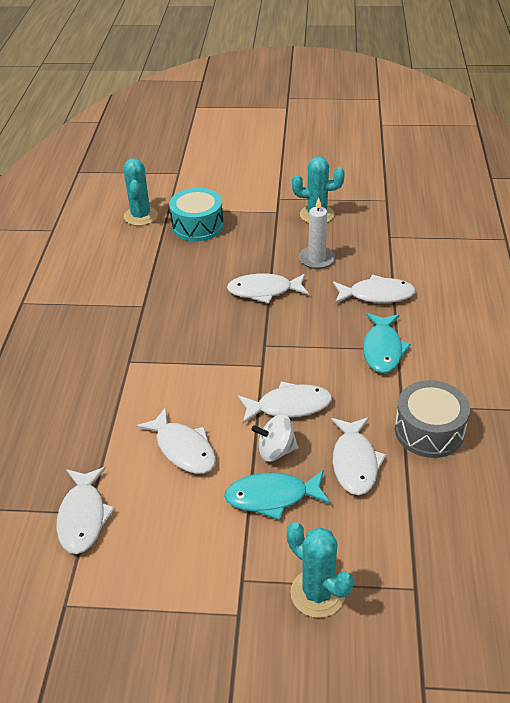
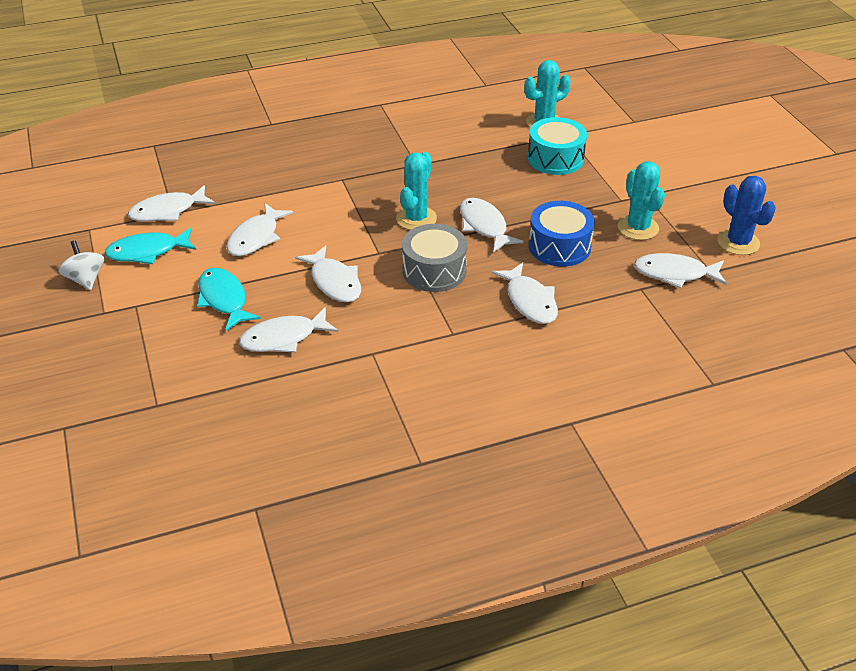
camera: 65 degrees right, 0 degrees up
(276, 451) = (276, 288): white spinning top -> white spinning top (86, 279)
(316, 259) = (559, 246): white candle -> blue drum
(317, 593) = (135, 349): turquoise cactus -> turquoise cactus (416, 218)
(361, 178) = (738, 242): none -> blue cactus
(381, 216) = (675, 274): none -> white fish
(382, 349) = (446, 323): turquoise fish -> turquoise fish (147, 252)
(429, 431) = (346, 378): grey drum -> grey drum (434, 271)

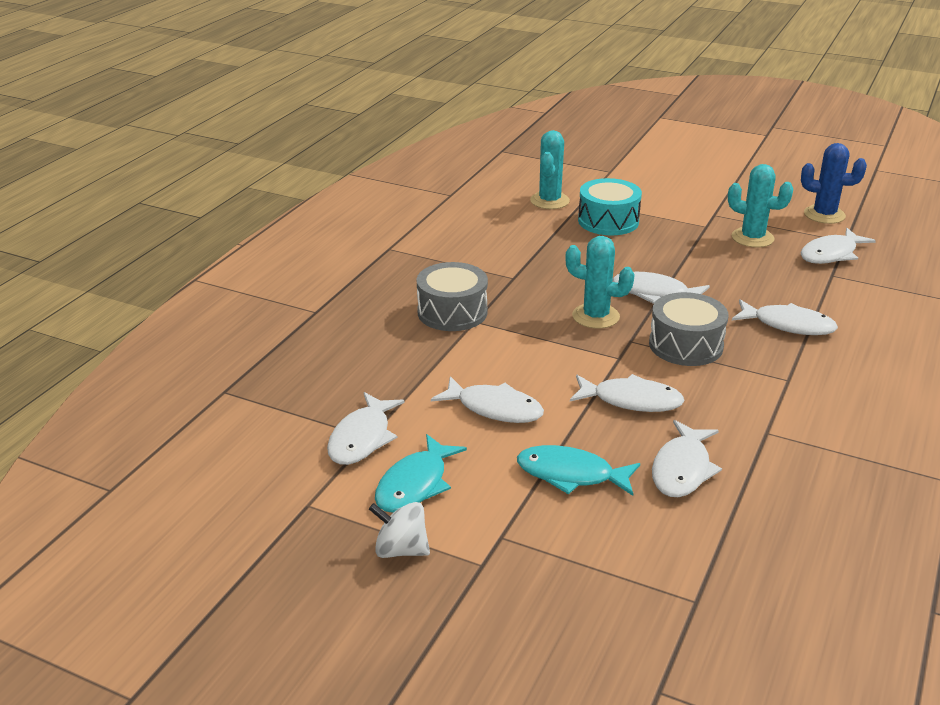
camera: 45 degrees left, 10 degrees down
(256, 237) = (494, 408): white fish -> white fish turned 45 degrees counterclockwise
(340, 166) = (452, 312): none -> grey drum
(416, 218) = (595, 316): turquoise cactus -> turquoise cactus turned 45 degrees counterclockwise
(559, 246) = (731, 278): blue drum -> none

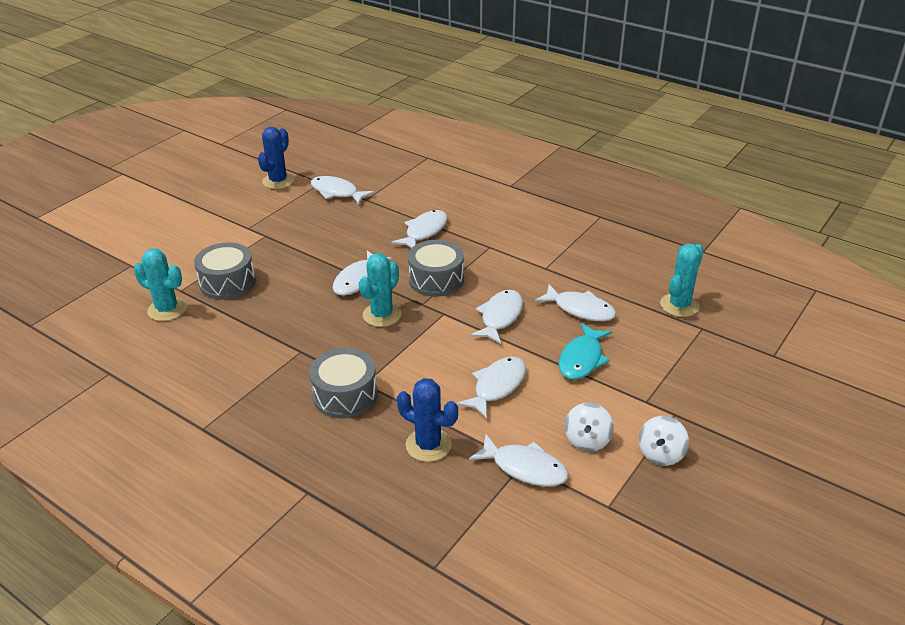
camera: 80 degrees left, 5 degrees up
(387, 371) = (428, 445): none -> blue cactus
(415, 484) = (587, 440): turquoise fish -> white spinning top
(608, 221) = (227, 282): turquoise drum -> grey drum
(752, 238) = (296, 219): turquoise cactus -> turquoise cactus (679, 305)
(831, 254) = (337, 192): white fish -> white fish turned 150 degrees clockwise

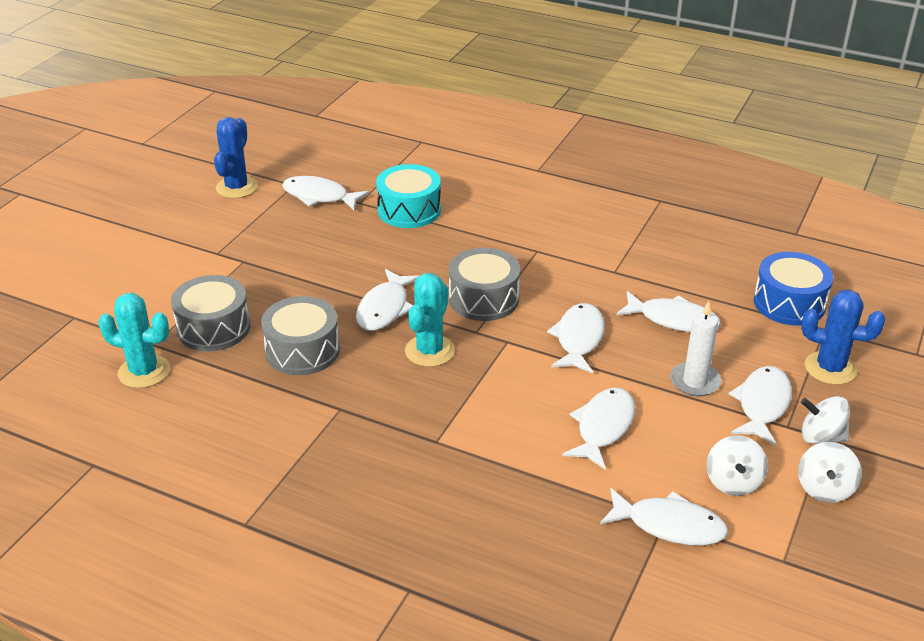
camera: 10 degrees left, 0 degrees up
(345, 395) = (416, 459): grey drum -> grey drum (302, 350)
(401, 208) = (409, 210): none -> turquoise drum
(424, 231) = (448, 238): white fish -> white fish (762, 405)
(428, 445) = (542, 511): blue cactus -> blue cactus (830, 368)
(582, 359) = (695, 381): turquoise fish -> white candle
(671, 413) = (821, 437): none -> white spinning top
(679, 305) = (789, 303): turquoise cactus -> blue drum

